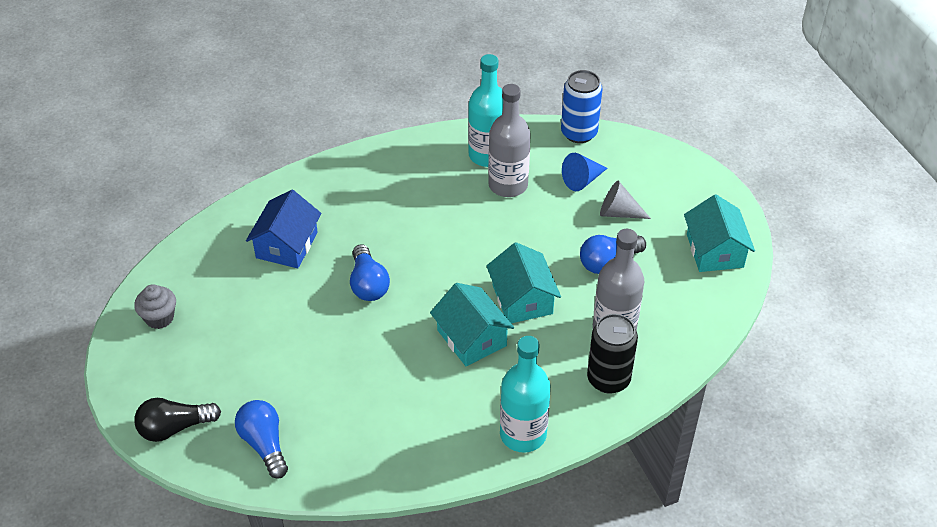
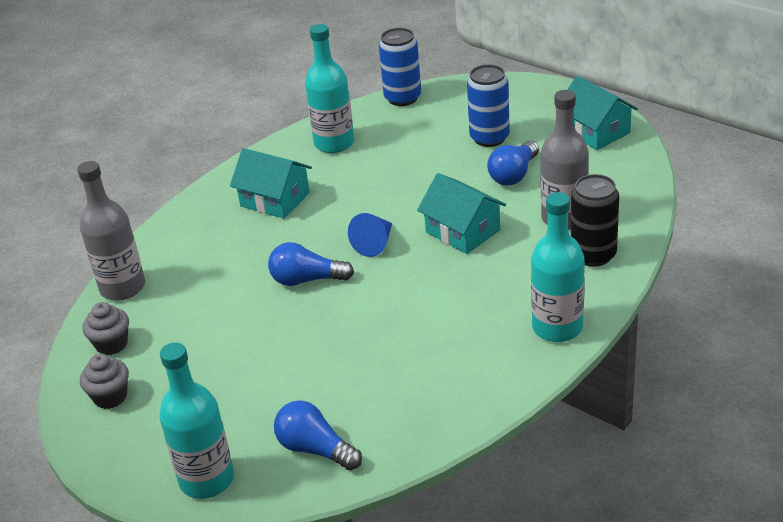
camera: 25 degrees left, 10 degrees down
(174, 428) = (207, 479): black light bulb -> turquoise bottle
(191, 270) = (111, 344): none -> grey cupcake
(287, 245) = (197, 284): blue house -> none
(368, 284) = (306, 280): blue light bulb -> blue light bulb turned 135 degrees clockwise
(471, 338) = (443, 278): turquoise house -> turquoise house (275, 199)
(508, 185) = (372, 157): grey bottle -> grey bottle (122, 287)
(582, 180) = (436, 128): blue cone -> blue cone (375, 244)
(618, 212) = (489, 138): grey cone -> blue can

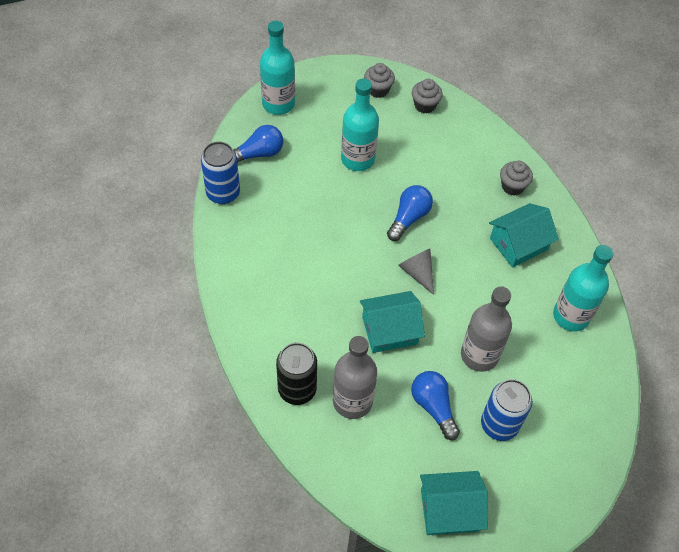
camera: 115 degrees right, 20 degrees up
(122, 287) = (478, 128): grey bottle -> grey bottle (479, 355)
(197, 231) = (512, 186): none -> grey cupcake
(375, 244) = (417, 272): blue cone -> grey cone
(402, 98) = (611, 401): blue can -> blue can (223, 193)
(557, 327) = (247, 318): turquoise bottle -> turquoise bottle (358, 159)

